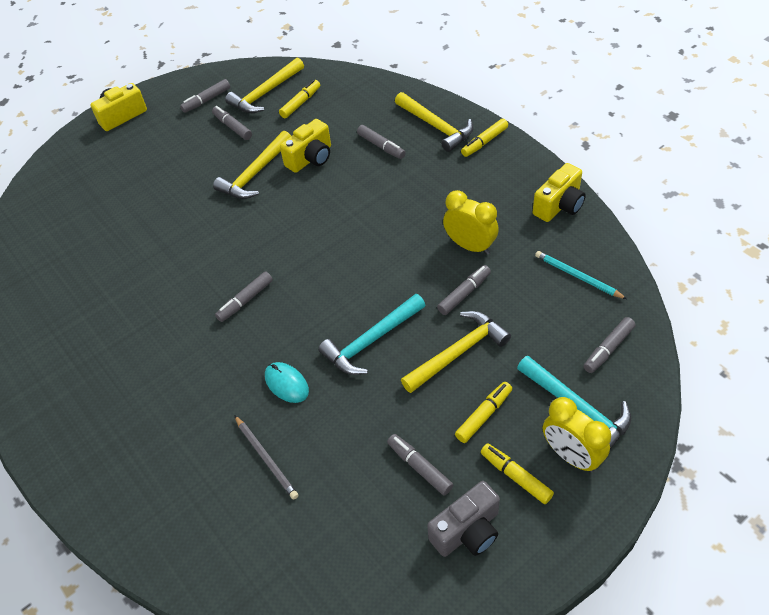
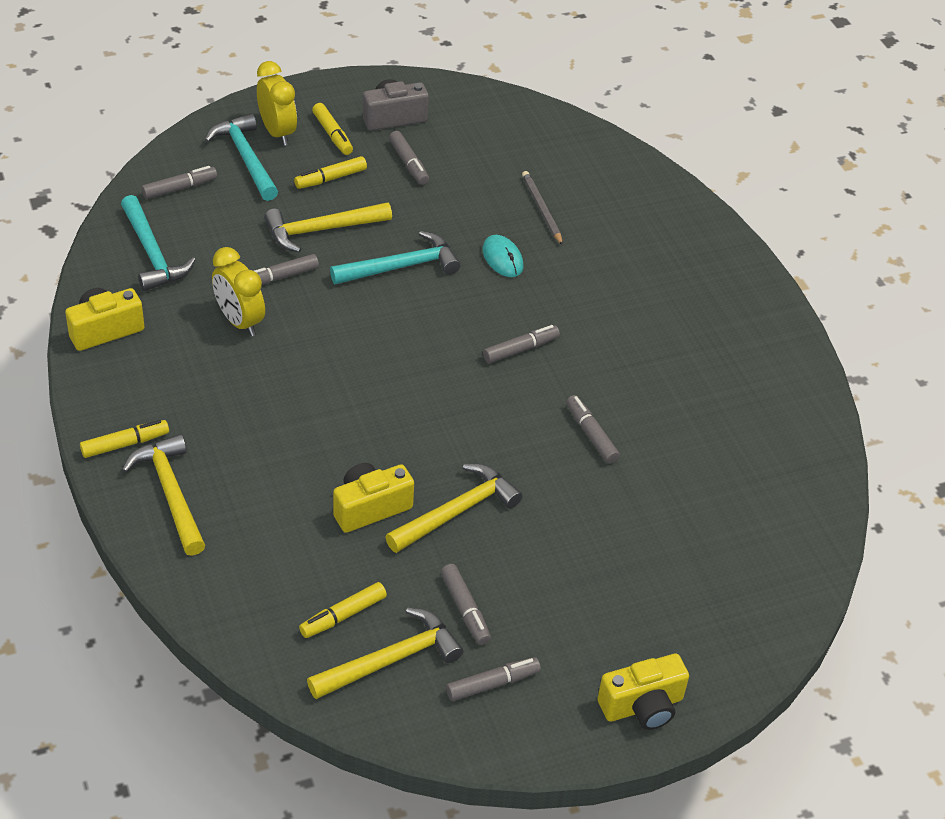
camera: 170 degrees left, 5 degrees down
(381, 146) = (264, 490): grey marker -> grey marker (591, 434)
(577, 276) = (152, 254): turquoise pencil -> turquoise hammer

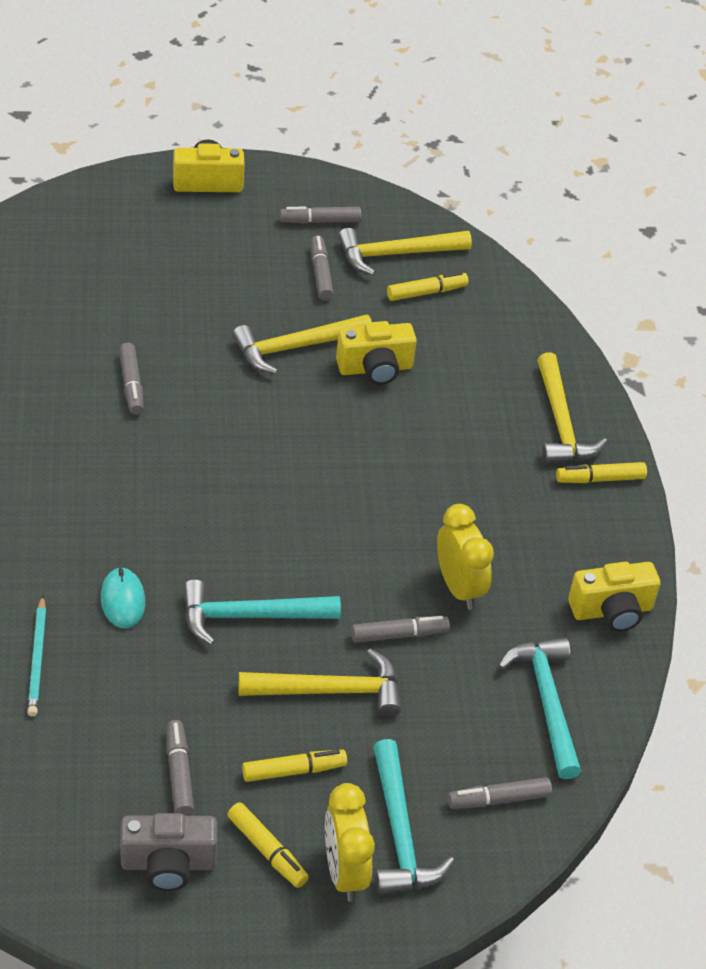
camera: 165 degrees left, 0 degrees up
(332, 134) = (267, 850): yellow marker -> yellow marker turned 150 degrees clockwise
(520, 349) = (158, 485): grey marker -> none
(541, 209) = (37, 659): grey pencil -> turquoise pencil

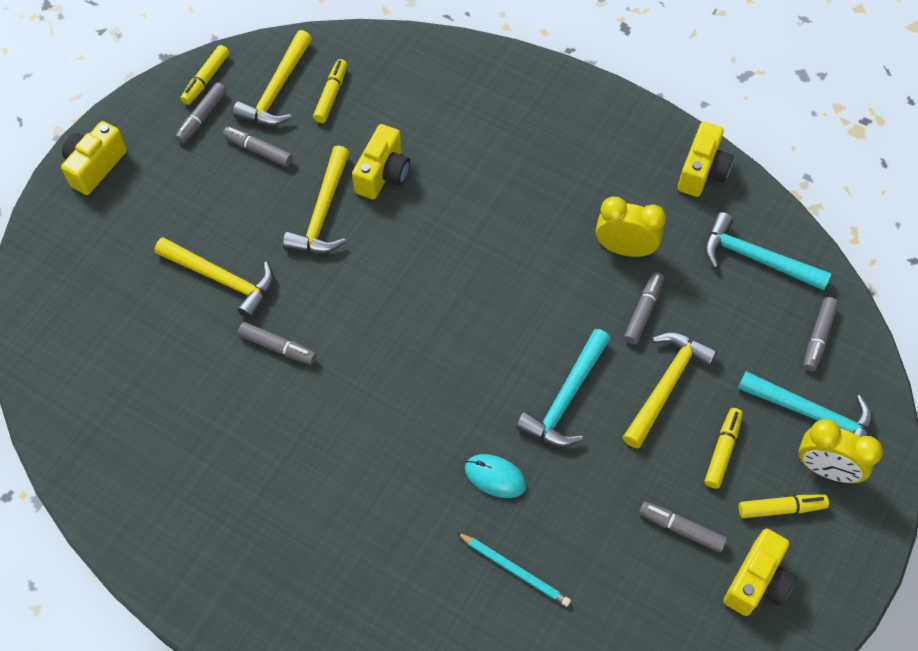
camera: 50 degrees left, 15 degrees up
(168, 864) = (757, 581): grey camera -> yellow camera
(560, 423) = (517, 94): yellow hammer -> yellow hammer (222, 279)
(600, 479) = (584, 104): yellow marker -> yellow marker (206, 79)

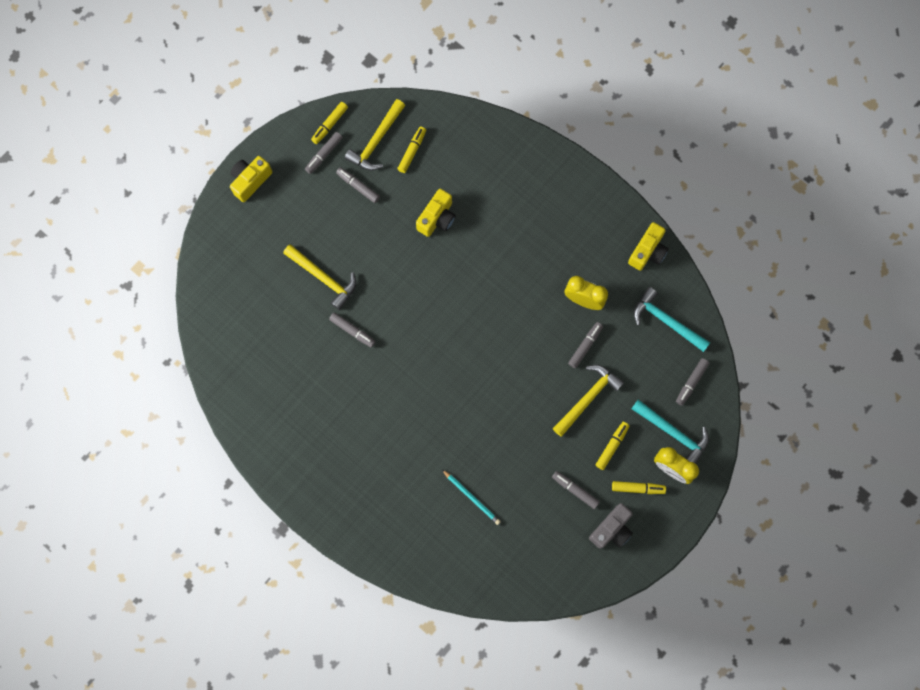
camera: 10 degrees right, 15 degrees up
(322, 213) = (393, 240): yellow hammer -> none
(495, 477) = (471, 438): turquoise mouse -> none
(565, 398) = (524, 396): turquoise hammer -> none
(757, 581) = (611, 529): yellow camera -> grey camera

